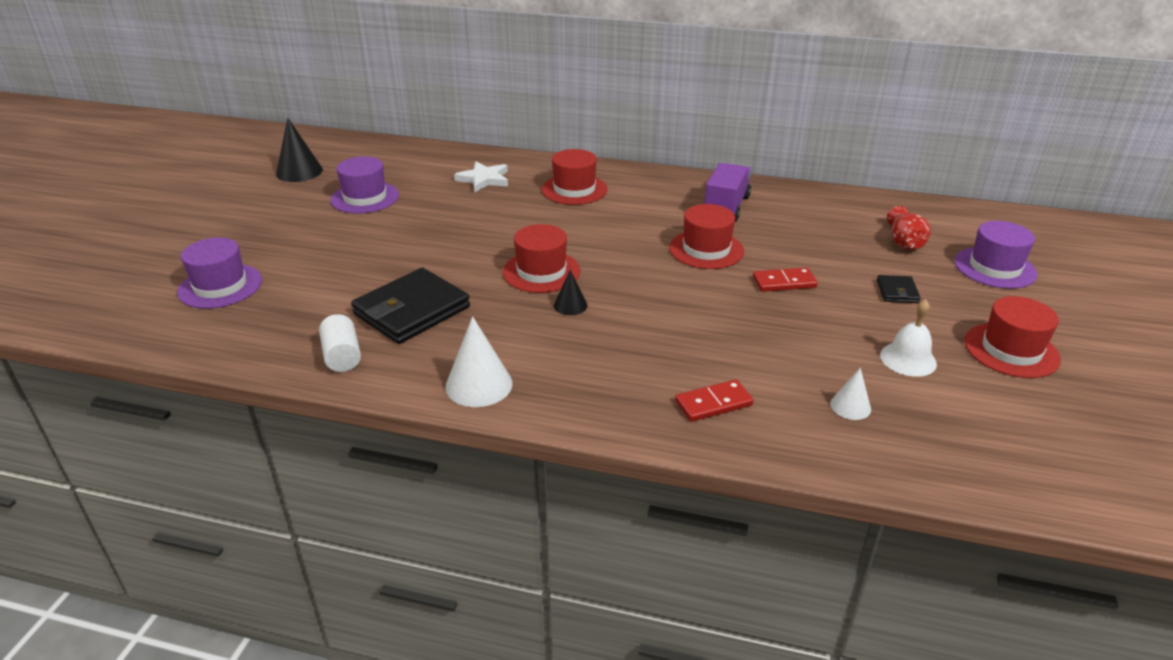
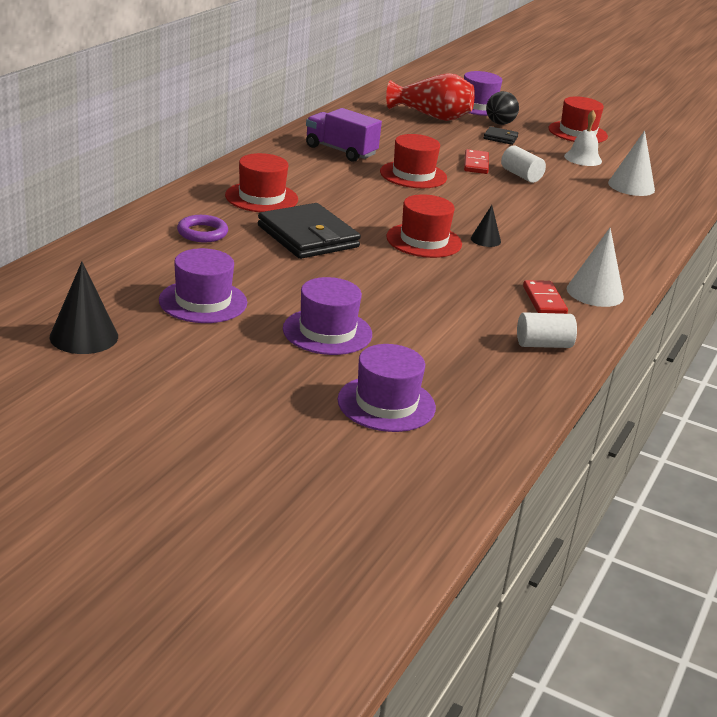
camera: 80 degrees left, 5 degrees down
(333, 249) = (327, 332): none -> purple hat
(412, 310) = (473, 305): black wallet -> black wallet (308, 236)
(484, 179) = (202, 233): white star -> purple ring
(713, 403) = (625, 221): red domino -> red domino (544, 300)
(784, 315) = (521, 175): none -> white cylinder
(850, 406) = (631, 186): white cone -> white cone, size x1.74
(904, 242) = (432, 116): red vase -> red vase, size x1.60
(951, 287) = (499, 123): none -> black ball

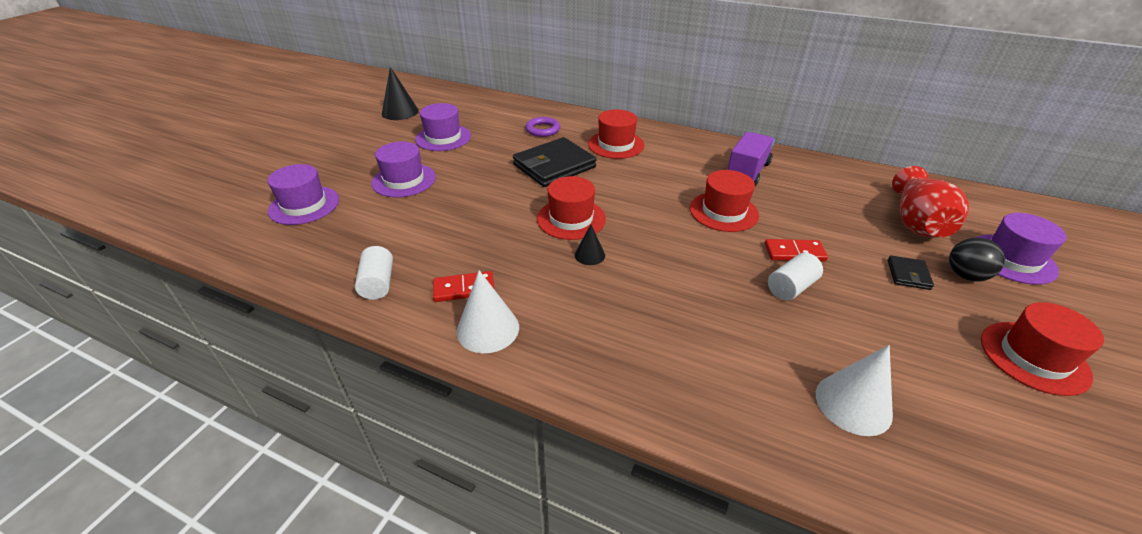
camera: 90 degrees right, 10 degrees up
(583, 158) = (918, 354): white bell -> none

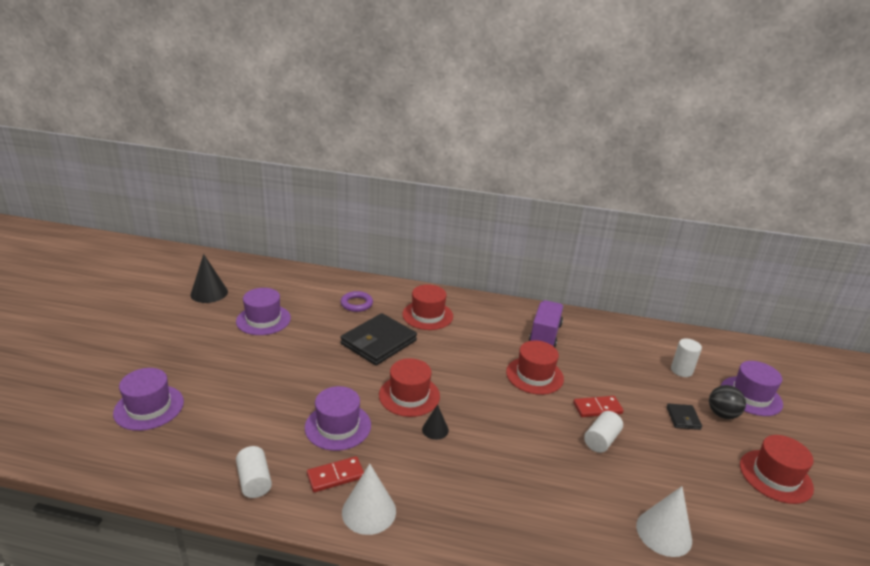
camera: 15 degrees left, 10 degrees down
(404, 180) = (240, 370): purple hat -> purple hat (338, 426)
(916, 222) = (681, 370): red vase -> white cylinder

